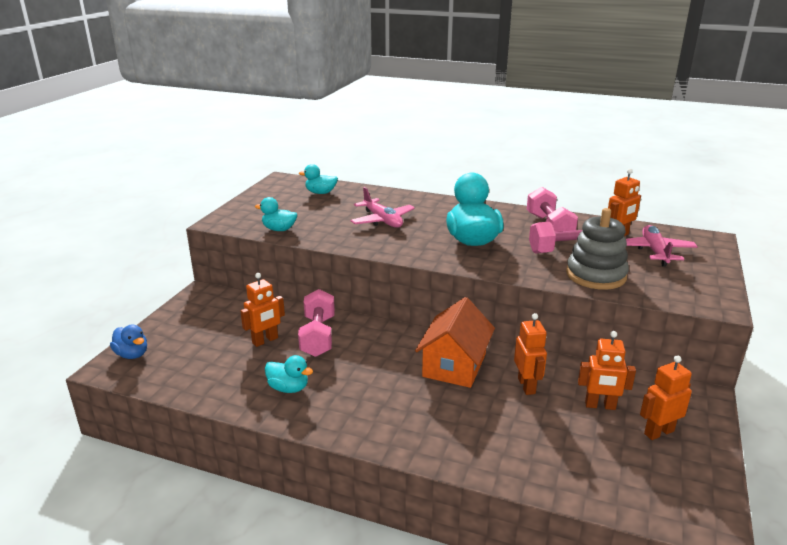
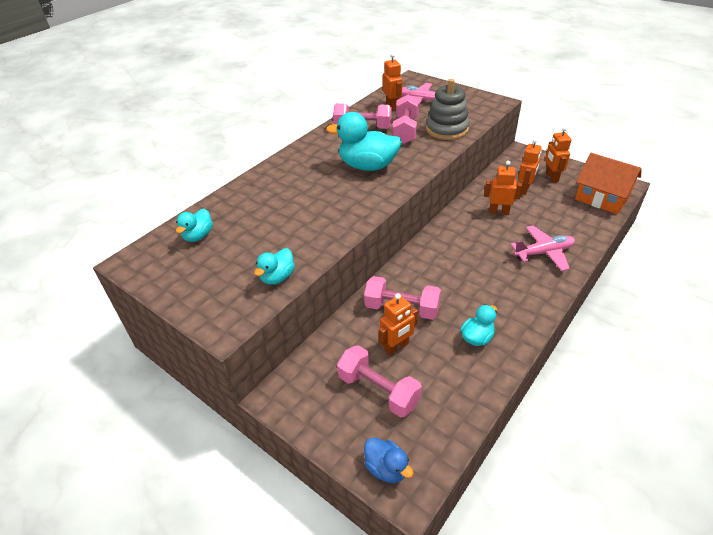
camera: 70 degrees left, 15 degrees up
(132, 354) = (386, 468): blue duck -> blue duck turned 75 degrees clockwise
(212, 338) = (378, 390): none -> pink dumbbell
(265, 341) = (397, 347): orange robot -> orange robot turned 75 degrees clockwise
(382, 220) = (299, 205): pink plane -> pink plane (543, 253)
(454, 365) = (467, 238): orange house -> orange house (602, 198)

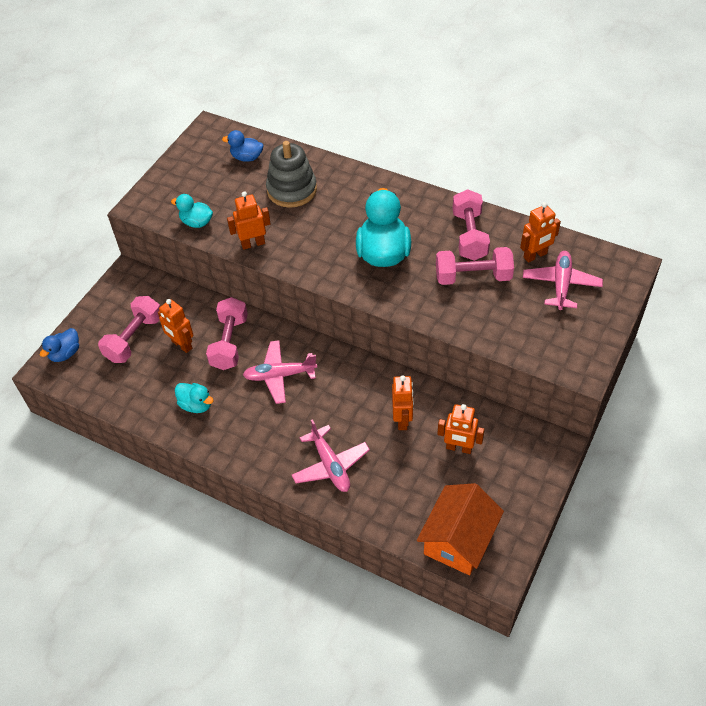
camera: 80 degrees right, 10 degrees up
(198, 236) = (247, 157): turquoise duck -> blue duck
(447, 129) = (486, 318): grey stacking toy -> grey stacking toy (292, 190)
(447, 276) = (280, 375): none -> pink plane
(551, 177) = (497, 481): orange robot -> orange robot (253, 243)

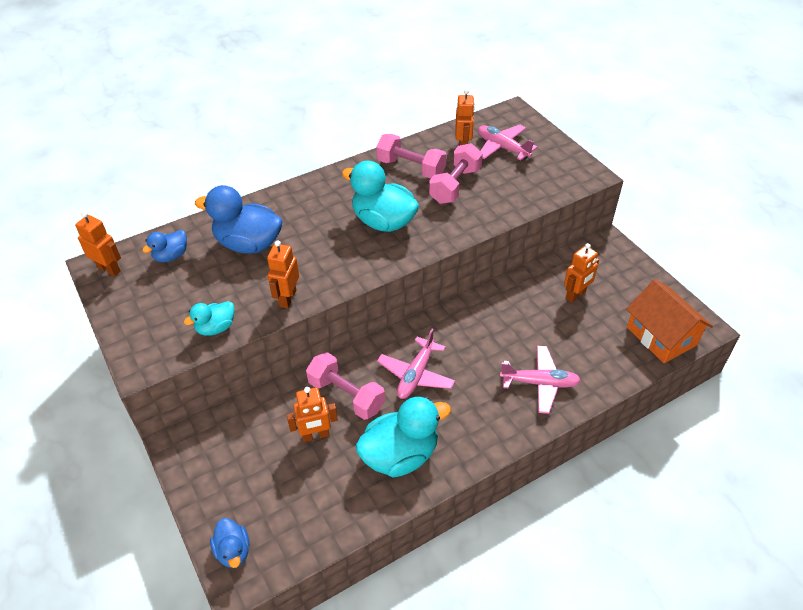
camera: 60 degrees left, 5 degrees down
(134, 338) = (271, 474): pink dumbbell -> none
(196, 405) = (400, 455): turquoise duck -> turquoise duck, size x1.87
(292, 190) = (248, 244): grey stacking toy -> blue duck
(402, 420) = (525, 315): orange robot -> orange robot (109, 269)

